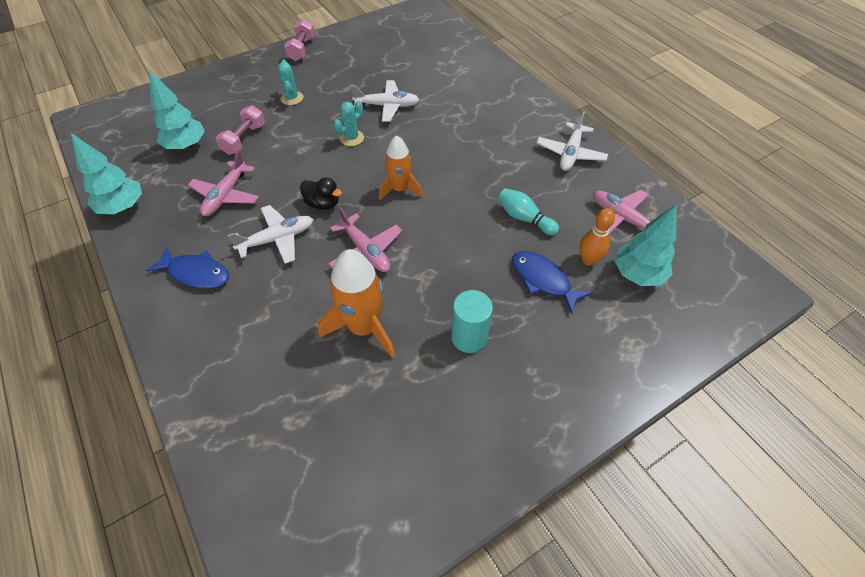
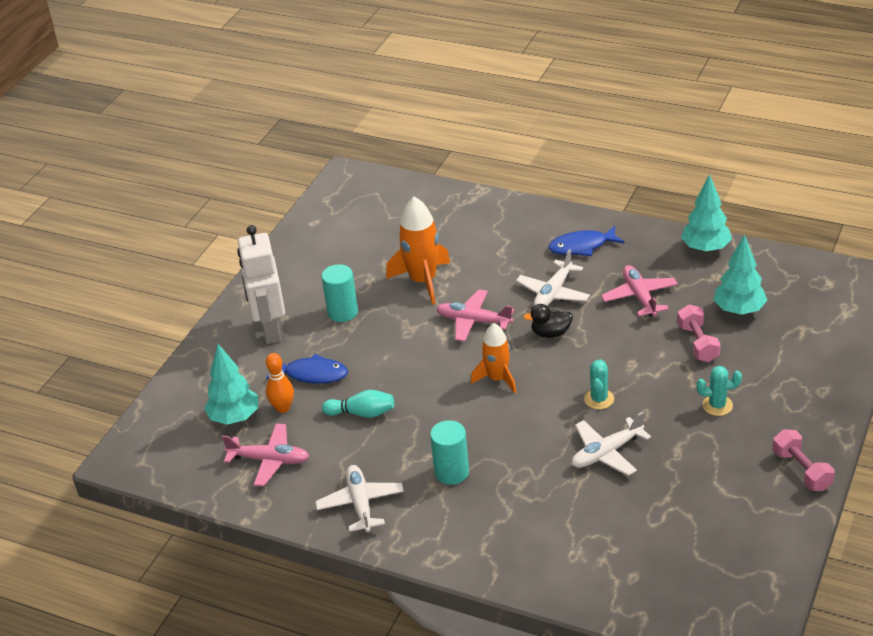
camera: 150 degrees right, 15 degrees down
(292, 98) = (717, 405): turquoise cactus -> turquoise cactus turned 45 degrees counterclockwise
(493, 142) = (451, 472): none -> turquoise cylinder
(555, 361) = (270, 330): none -> white robot

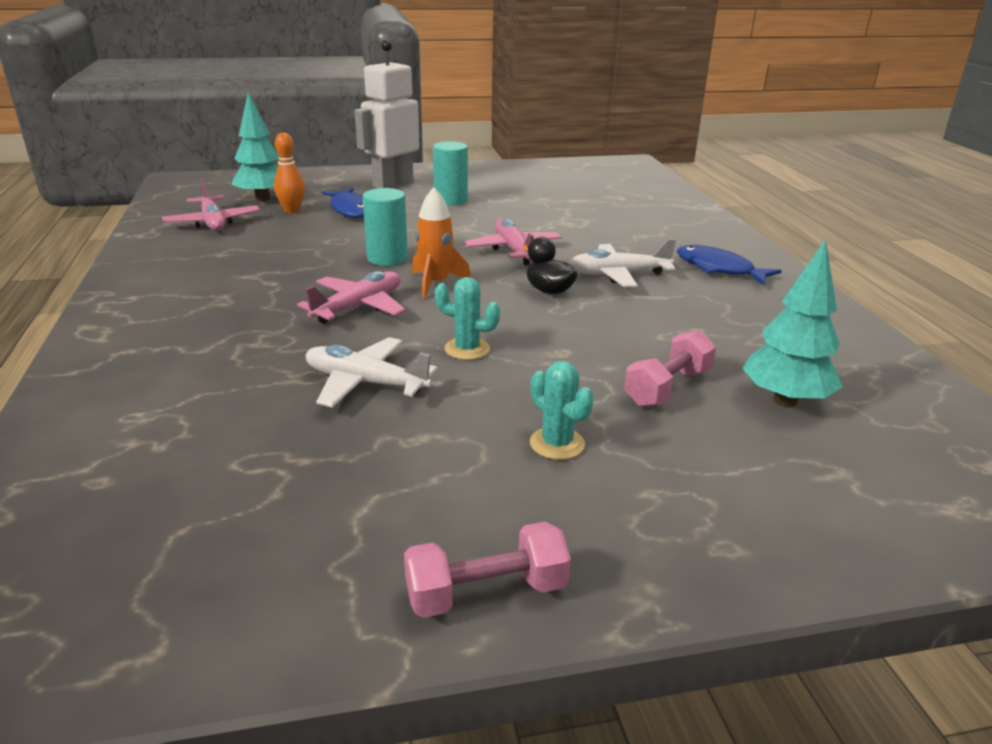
camera: 50 degrees right, 10 degrees down
(360, 504) = (170, 271): white plane -> none
(362, 413) = (314, 239): turquoise bowling pin -> none
(423, 281) = (540, 217): orange rocket -> none
(451, 472) = (252, 300): turquoise cylinder -> turquoise cylinder (387, 258)
(599, 399) = (467, 349): turquoise cactus -> turquoise cactus turned 45 degrees clockwise
(639, 297) = (692, 323): pink plane -> pink plane (358, 307)
(705, 248) = (857, 339): turquoise tree -> none
(801, 470) = (486, 592): pink dumbbell -> pink dumbbell turned 45 degrees clockwise

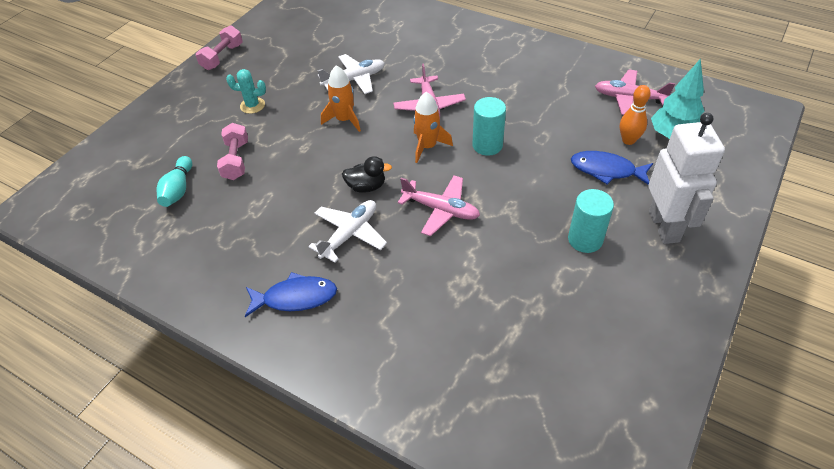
camera: 135 degrees right, 20 degrees up
(467, 349) = (344, 120): turquoise cactus -> orange rocket
(785, 400) = (178, 189): turquoise tree -> turquoise bowling pin

